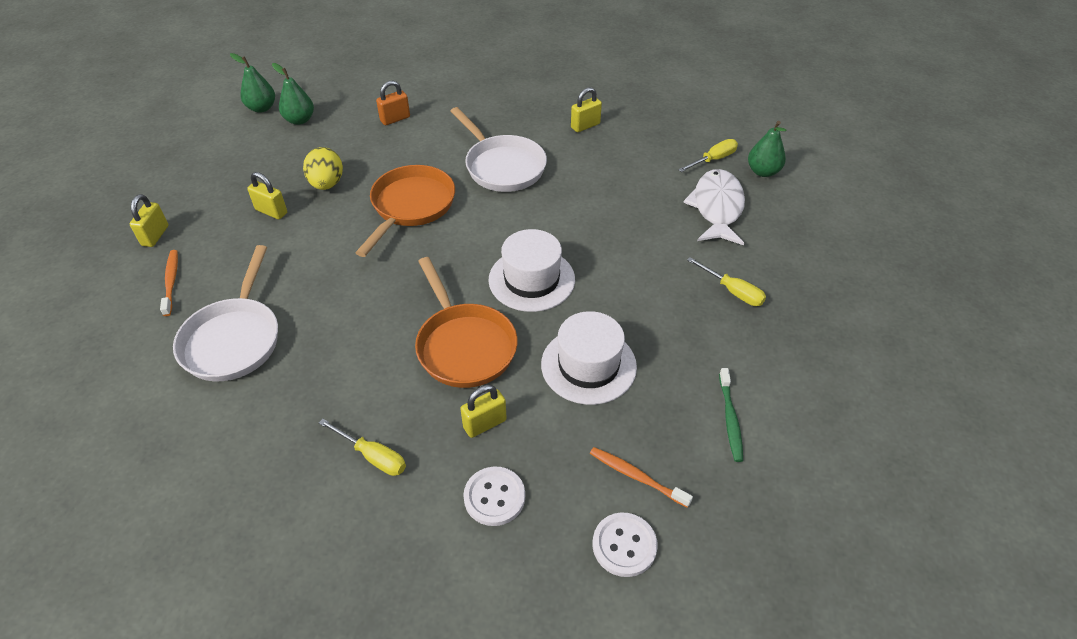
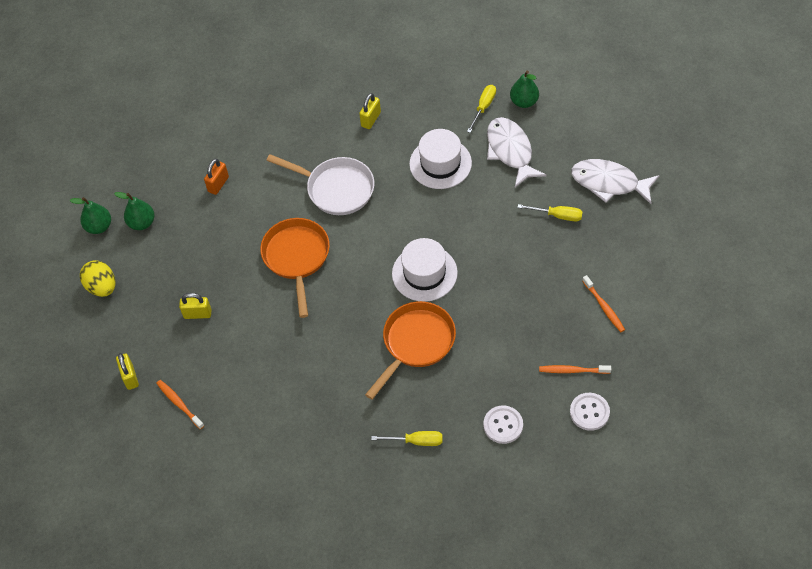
camera: 25 degrees left, 10 degrees up
(234, 339) = (263, 418): white pan -> none
(327, 184) = (218, 270): yellow egg -> yellow egg (102, 287)
(464, 345) = (416, 343): orange pan -> orange pan turned 90 degrees counterclockwise
(485, 424) = (466, 386): yellow padlock -> none
(588, 365) = (501, 316): white hat -> white hat (440, 163)
(730, 419) = (604, 307): green toothbrush -> orange toothbrush
(820, 285) = (609, 183): none -> white fish

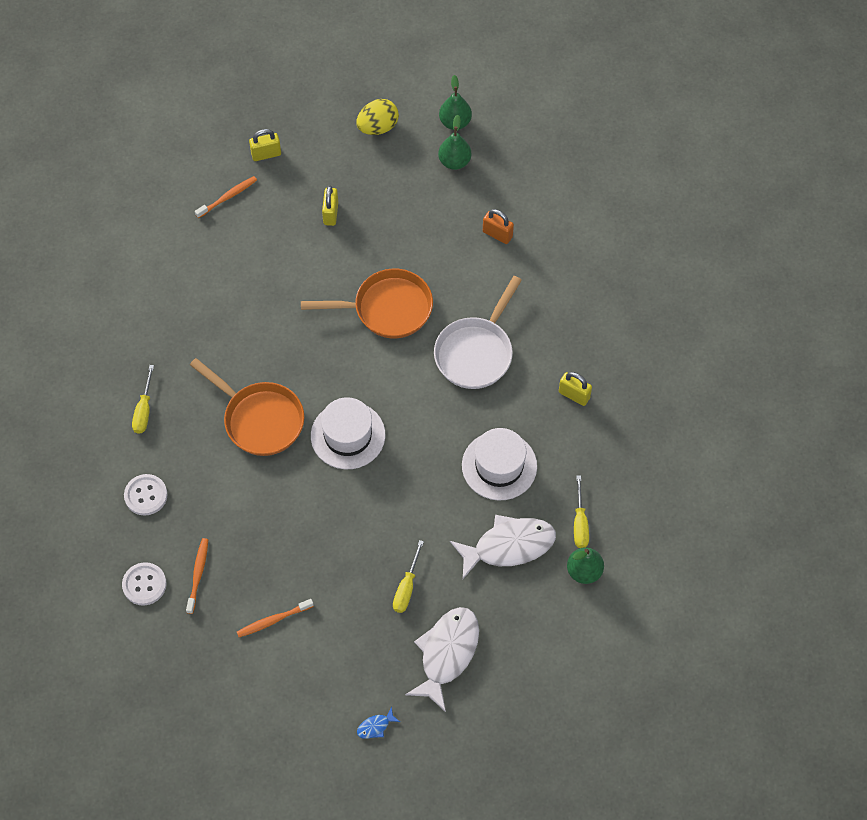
camera: 90 degrees right, 5 degrees up
(483, 107) = (580, 523): yellow screwdriver -> yellow screwdriver turned 60 degrees clockwise
(679, 224) = (375, 726): none -> blue fish

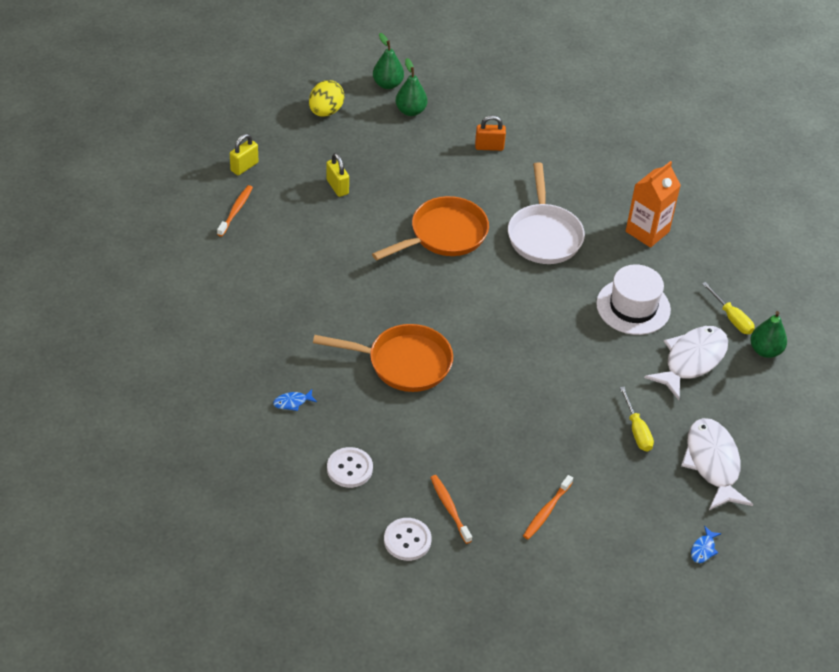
camera: 35 degrees left, 15 degrees down
(144, 410) = (292, 402): yellow screwdriver -> blue fish
(348, 435) = (490, 341): white hat -> none
(574, 395) = (647, 231): yellow padlock -> orange carton

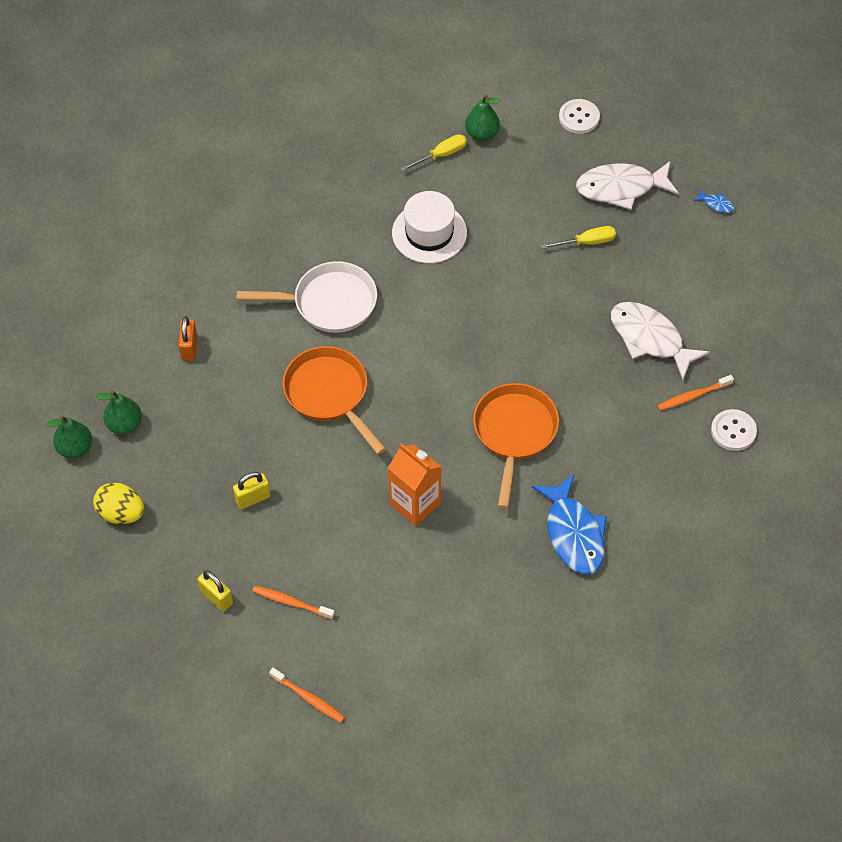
camera: 85 degrees left, 10 degrees up
(292, 402) = (573, 533): blue fish -> blue fish, size x2.49
(349, 468) = (654, 480): white button -> white button (579, 117)
(546, 511) = (688, 319): orange toothbrush -> orange toothbrush (308, 698)
(647, 231) = (323, 212): orange carton -> orange carton (415, 503)
(691, 360) = (497, 192): white fish -> white fish (650, 338)

